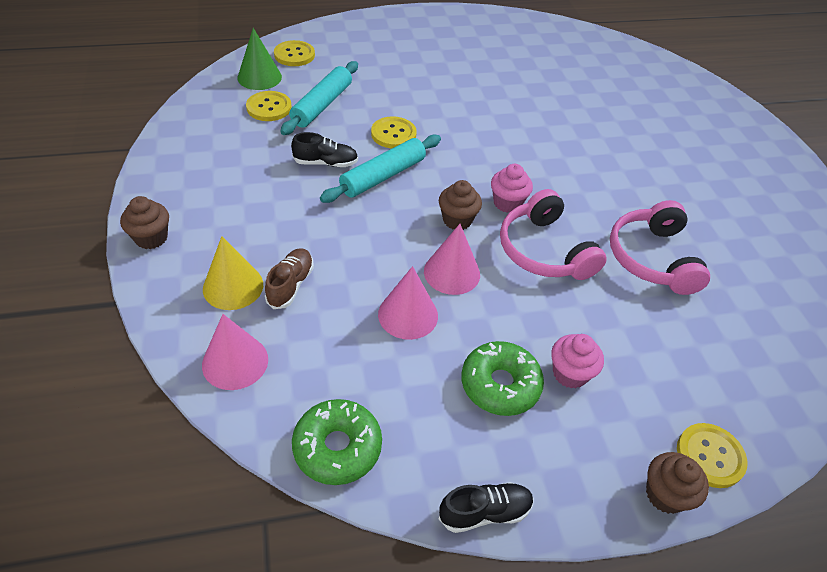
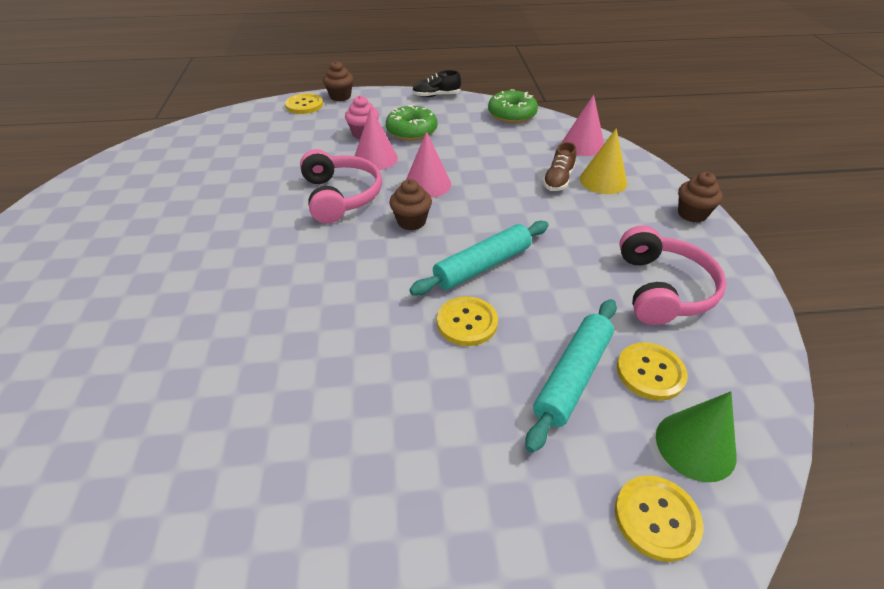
camera: 170 degrees left, 5 degrees down
(325, 163) = (549, 283): black shoe -> none
(408, 315) = (467, 162): pink cone -> pink cone (375, 158)
(507, 203) = (354, 235): pink cupcake -> none
(652, 258) = (248, 189): pink headphones -> pink headphones (662, 289)

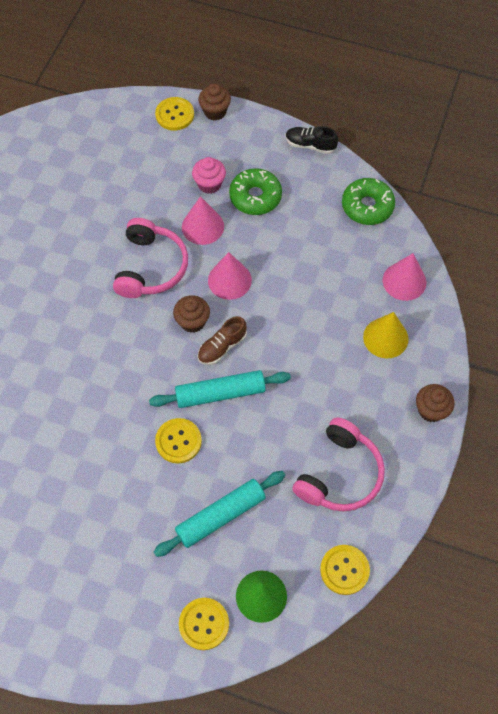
camera: 25 degrees right, 20 degrees up
(558, 180) = (345, 321): brown shoe -> brown shoe (222, 347)
(650, 372) = (274, 536): yellow button -> yellow button (344, 570)

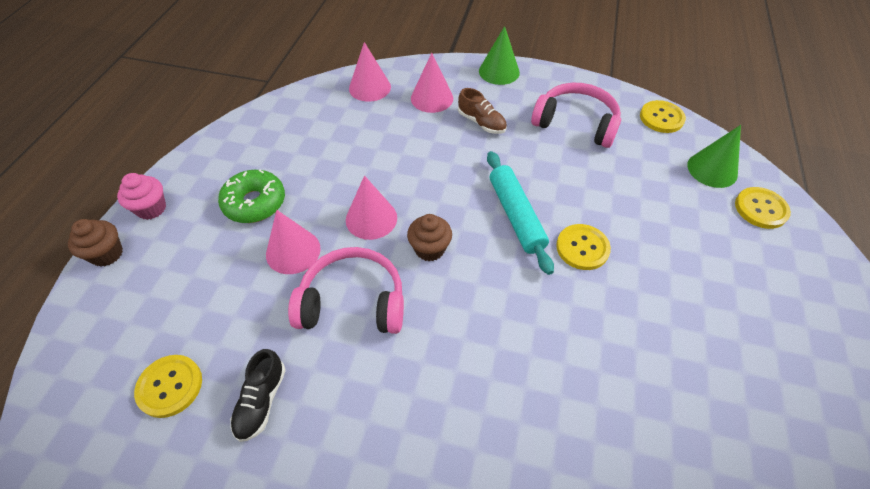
camera: 95 degrees left, 10 degrees down
(174, 115) = (96, 301): yellow button -> yellow button (170, 386)
(209, 184) = (228, 250): pink cupcake -> pink cupcake (151, 208)
(221, 516) = (650, 204): turquoise rolling pin -> none
(222, 347) = (459, 218): brown shoe -> brown shoe (481, 123)
(310, 145) = (189, 158): black shoe -> black shoe (261, 401)
(367, 206) = (280, 113): green donut -> none
(385, 338) = (432, 98): yellow cone -> pink cone
(431, 410) = (499, 71): brown cupcake -> green cone

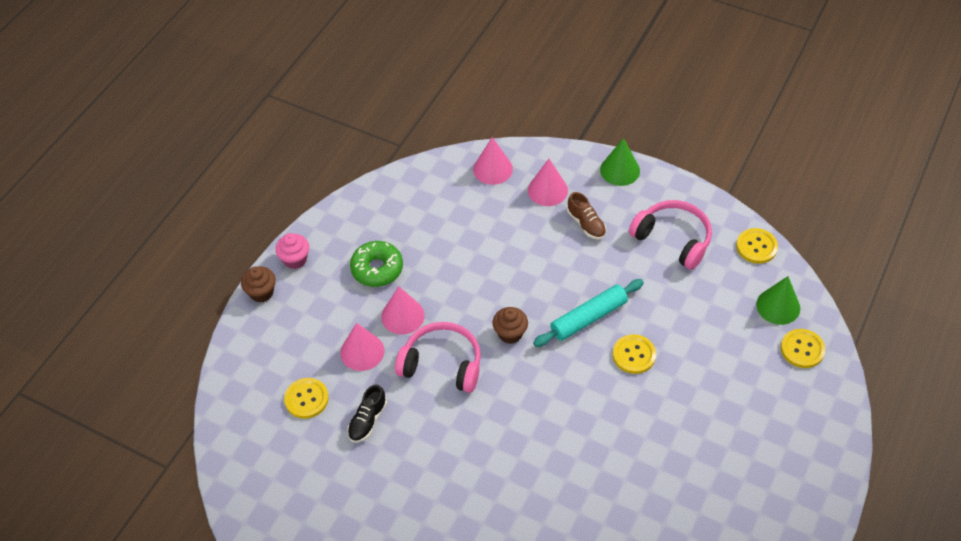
camera: 15 degrees right, 0 degrees up
(371, 218) = (469, 299): pink cone -> pink cone (362, 351)
(516, 215) = (588, 318): turquoise rolling pin -> turquoise rolling pin turned 60 degrees clockwise

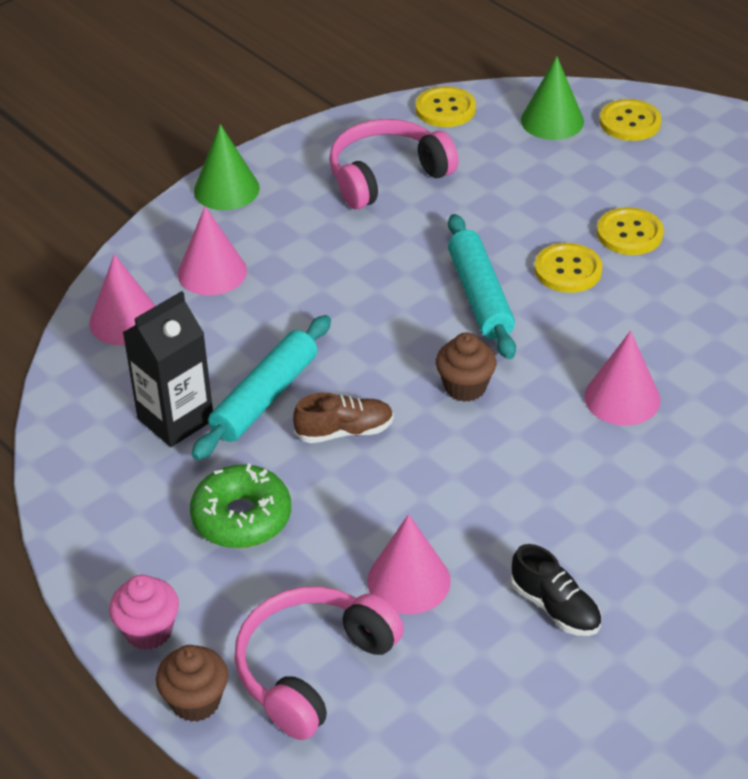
camera: 70 degrees left, 10 degrees down
(306, 399) = (473, 685): yellow button -> yellow button (629, 233)
(402, 316) = (361, 508): pink cone -> pink cone (622, 398)
(431, 217) = (175, 419): none -> black carton
(442, 364) = (485, 482): pink headphones -> pink headphones (312, 669)
(463, 248) = (265, 397): none -> turquoise rolling pin
(586, 224) = (305, 250): brown shoe -> brown shoe (344, 431)

